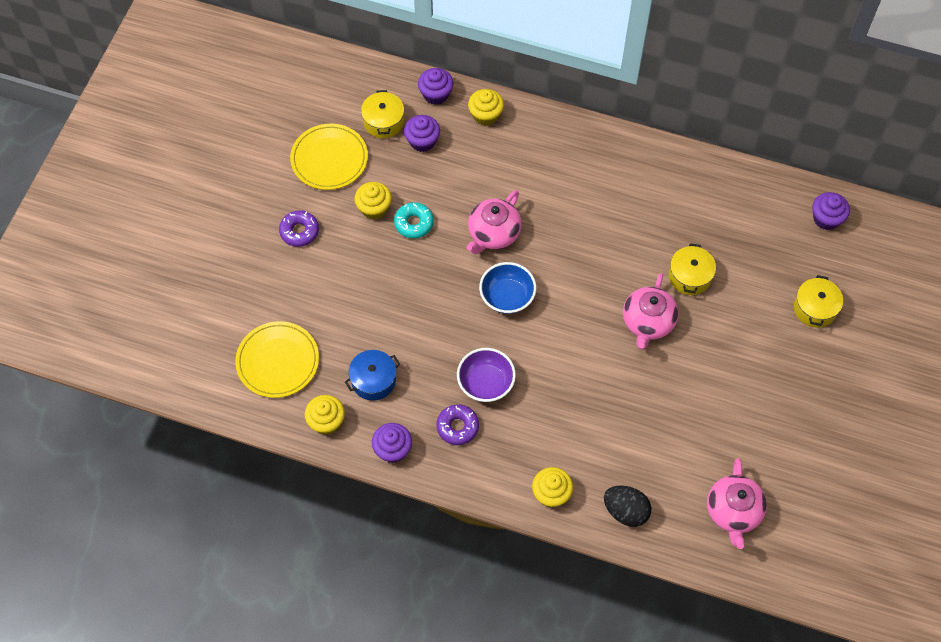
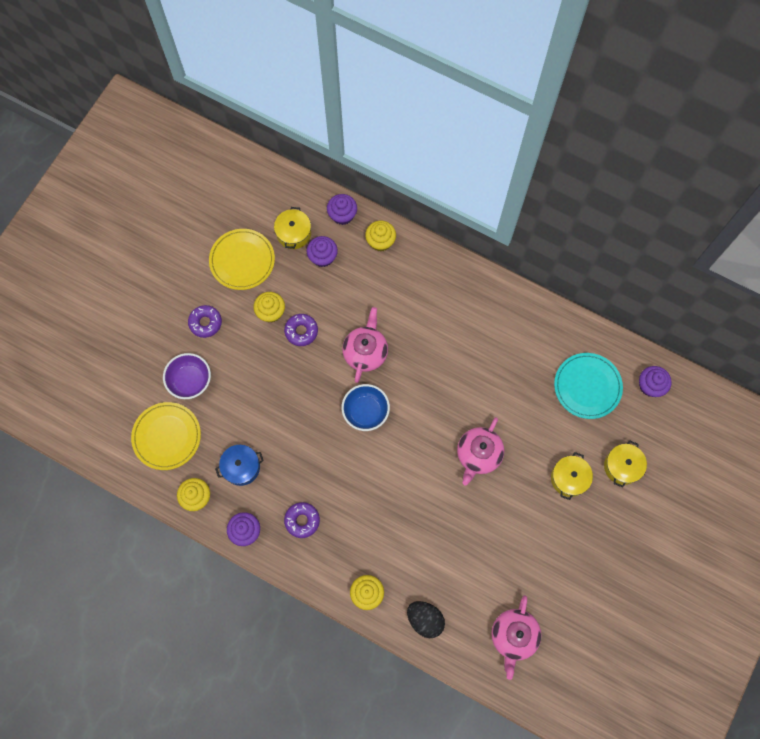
camera: 10 degrees right, 10 degrees up
(414, 223) = (301, 331): turquoise donut -> purple donut
(486, 383) = (333, 486): purple bowl -> purple bowl (190, 380)
(493, 233) = (365, 352): pink teapot -> pink teapot turned 150 degrees clockwise
(690, 276) = (522, 419): yellow pot -> yellow pot (569, 478)
(755, 231) = (587, 386): none -> turquoise plate

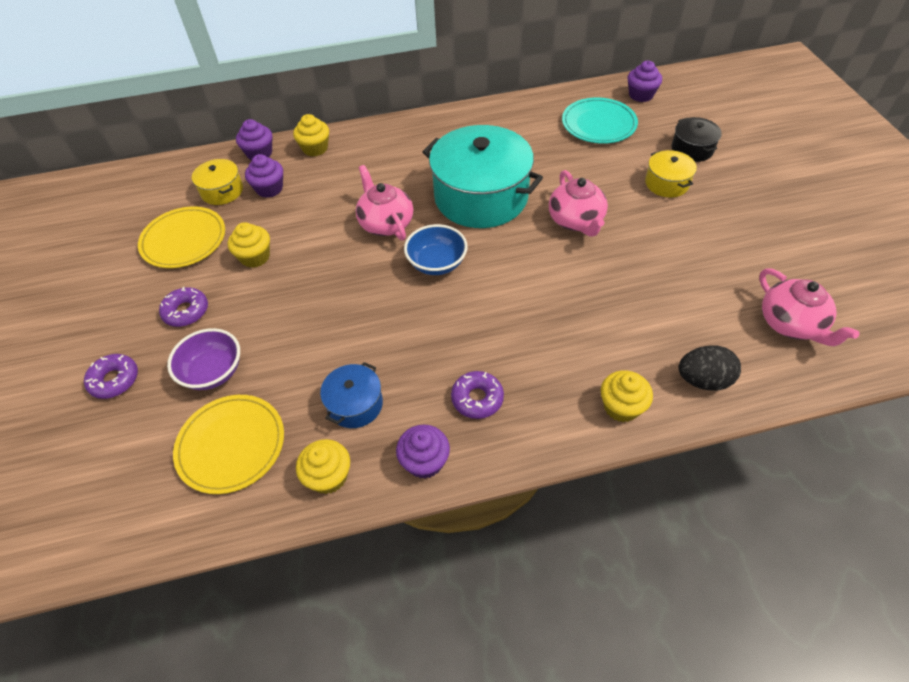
camera: 40 degrees left, 20 degrees down
(301, 331) = (303, 250): purple donut -> purple donut (114, 380)
(442, 382) = (481, 197): none -> turquoise pot
(622, 466) = (692, 149): yellow pot -> black pot

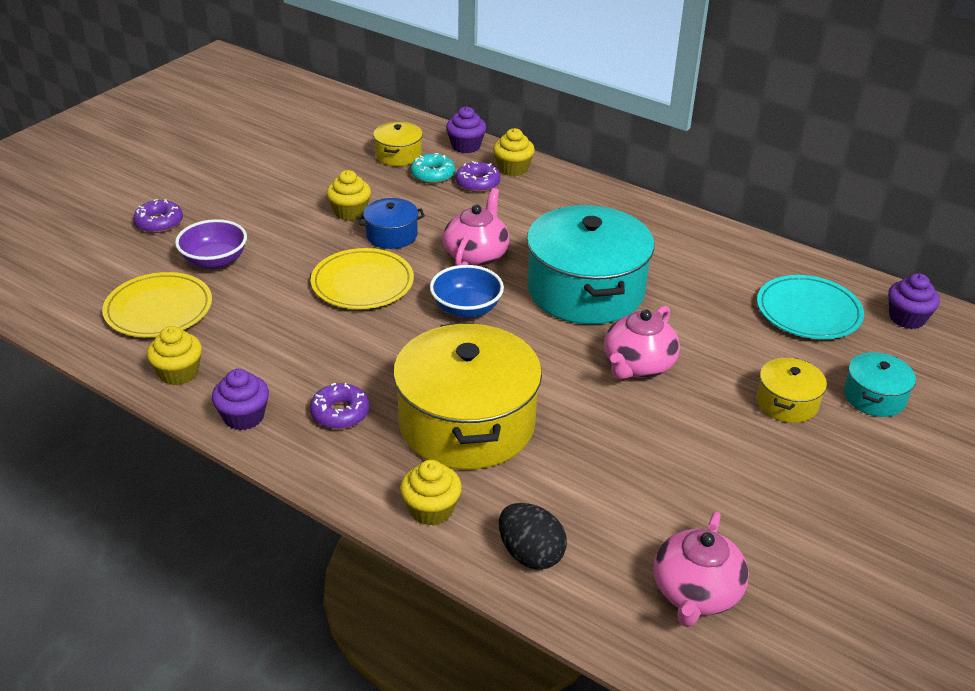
camera: 45 degrees right, 15 degrees down
(184, 240) = (324, 170): yellow plate -> yellow plate (362, 283)
(186, 311) = (256, 214): purple donut -> purple donut (477, 183)
(269, 189) = (433, 175): purple cupcake -> turquoise donut
(355, 404) = (260, 348): blue pot -> blue pot (391, 235)
(553, 335) = (467, 423): none -> yellow pot
(692, 149) = (874, 397): black pot -> turquoise pot

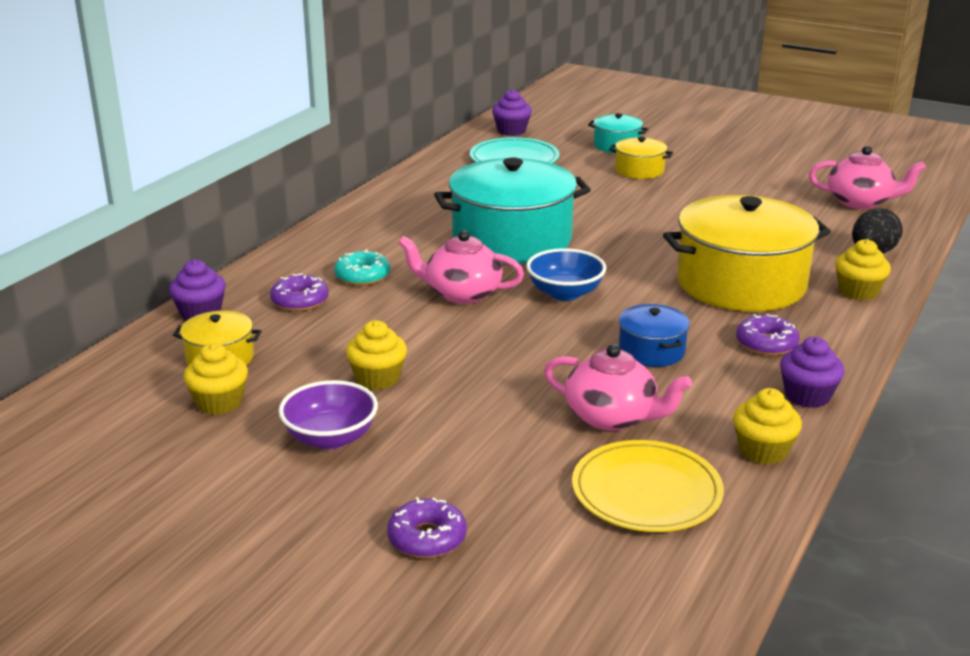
camera: 95 degrees left, 10 degrees down
(214, 261) = (519, 466): purple bowl -> purple bowl (330, 438)
(362, 283) = (537, 354): yellow plate -> none
(391, 235) = (429, 345): blue pot -> blue pot (651, 351)
(433, 175) = (277, 330): turquoise donut -> turquoise donut (362, 276)
(513, 168) = (264, 282): yellow cupcake -> yellow cupcake (219, 402)
(638, 365) = (619, 218): pink teapot -> pink teapot (612, 417)

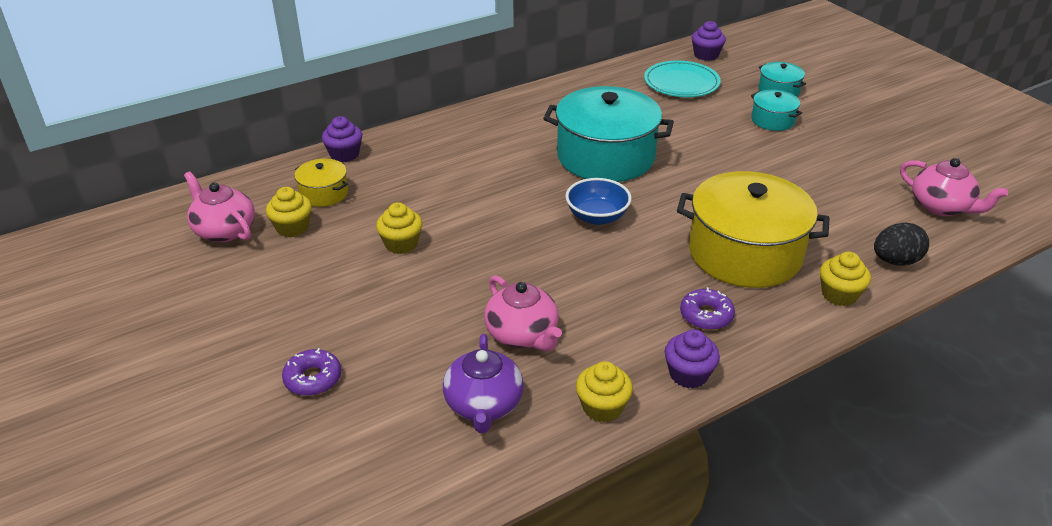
camera: 30 degrees right, 10 degrees up
(300, 301) = (412, 164): purple donut -> none
(330, 438) = (329, 279): purple bowl -> none
(362, 276) = (471, 156): turquoise donut -> none
(461, 293) = (523, 193): pink teapot -> pink teapot (224, 230)
(639, 170) = (772, 120): yellow pot -> turquoise pot
(646, 492) = (483, 405): yellow plate -> purple teapot
(651, 351) = (609, 289): blue pot -> none

